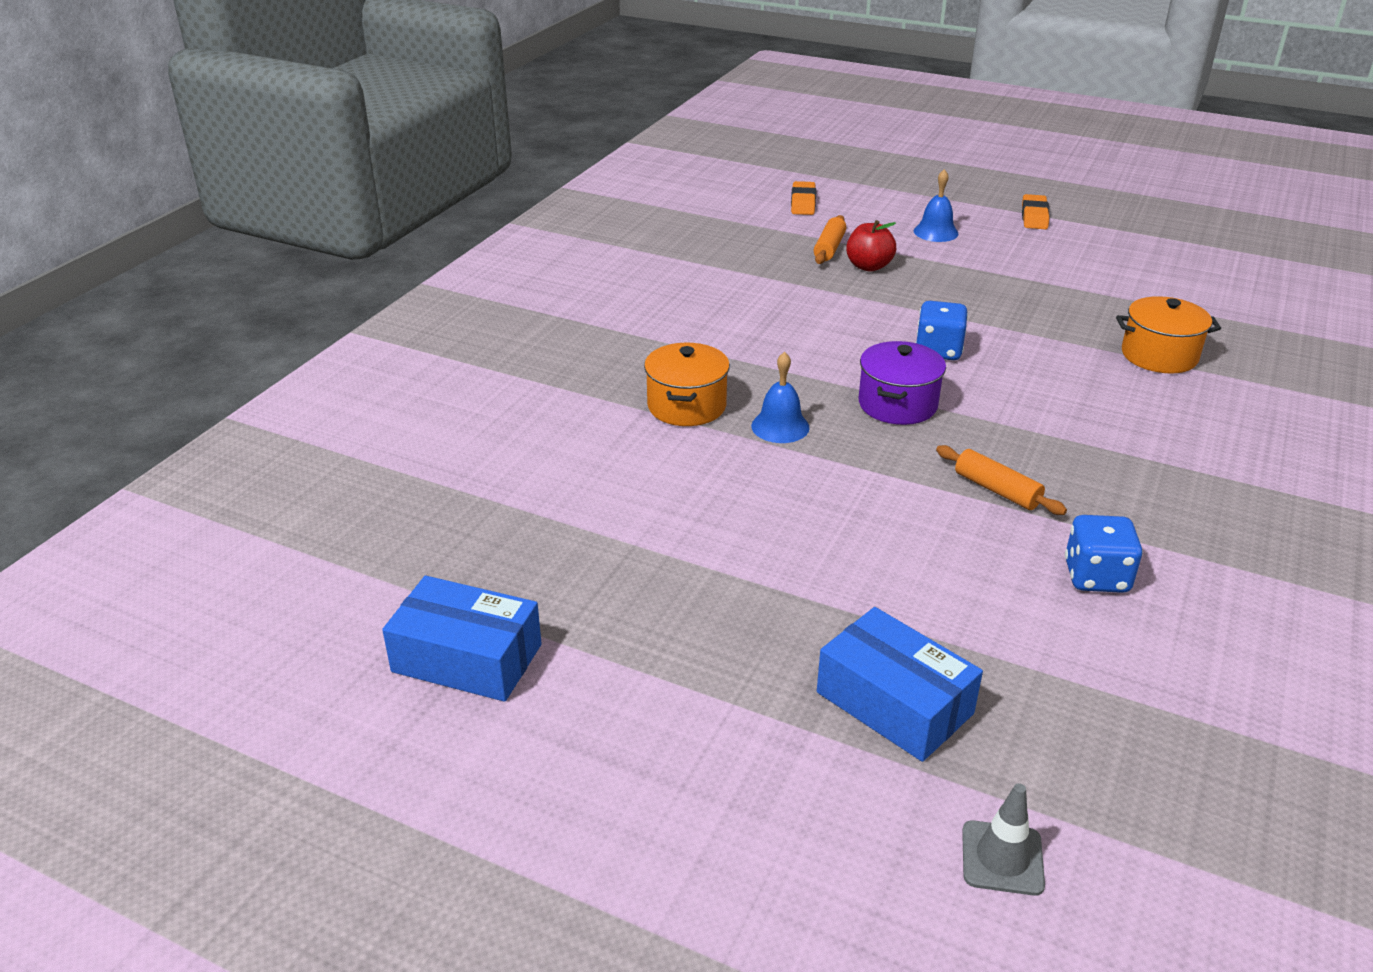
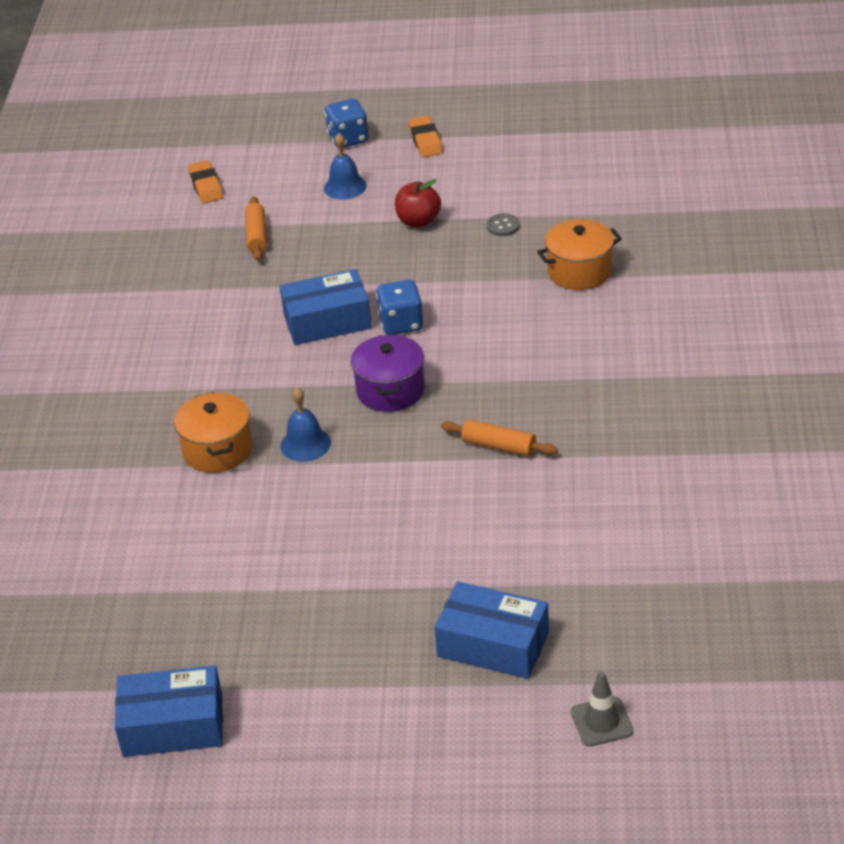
camera: 20 degrees left, 5 degrees up
(861, 329) = (327, 321): none -> blue box
(868, 266) = (302, 247): red apple -> red apple (418, 221)
(1087, 298) = (503, 226): none -> grey button
(1096, 577) = (595, 496): blue dice -> blue dice (348, 139)

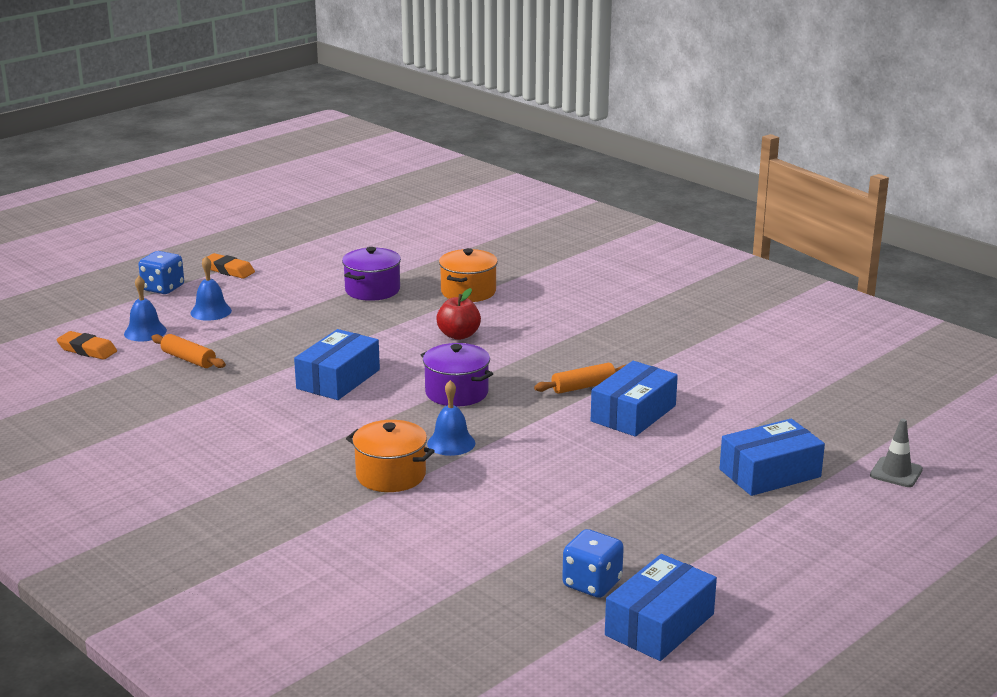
camera: 50 degrees left, 15 degrees down
(269, 186) = (145, 332): none -> blue bell
(401, 324) = (396, 359): blue dice -> blue dice (592, 584)
(418, 221) = (305, 308): red apple -> red apple (459, 335)
(490, 503) = (633, 413): none -> blue box
(503, 226) = (372, 290): grey button -> purple pot

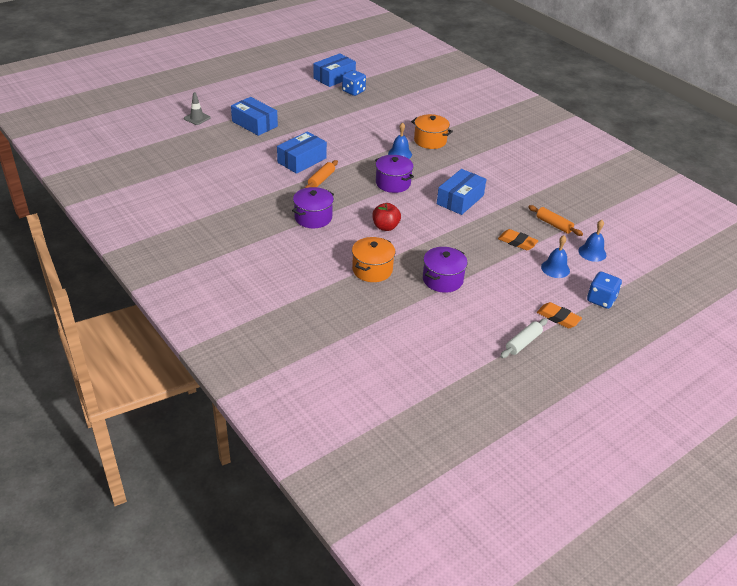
camera: 175 degrees left, 15 degrees up
(87, 350) = (621, 240): orange eraser -> orange eraser (517, 242)
(280, 250) = (523, 343): none -> white rolling pin
(572, 337) = (313, 217): none -> purple pot
(583, 387) = (321, 179): orange rolling pin -> orange rolling pin turned 45 degrees counterclockwise
(769, 473) = (254, 124): blue box -> blue box turned 60 degrees clockwise

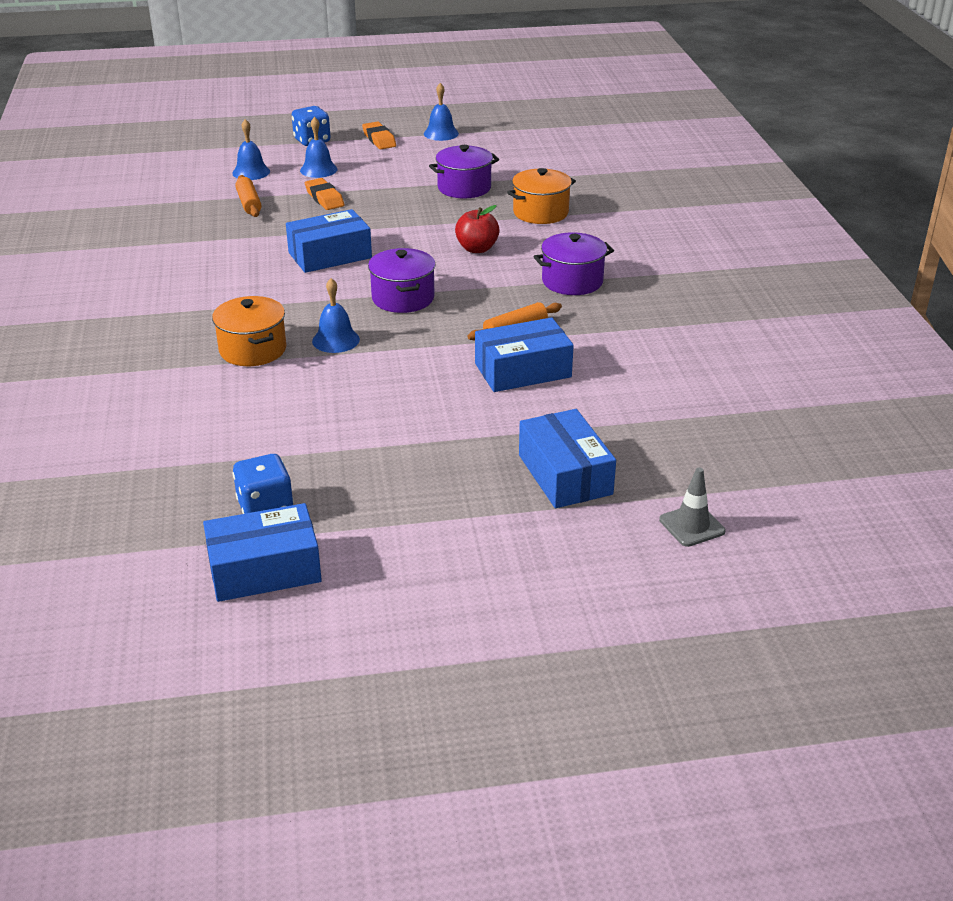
camera: 150 degrees left, 5 degrees down
(523, 343) = (441, 133): white rolling pin -> blue bell

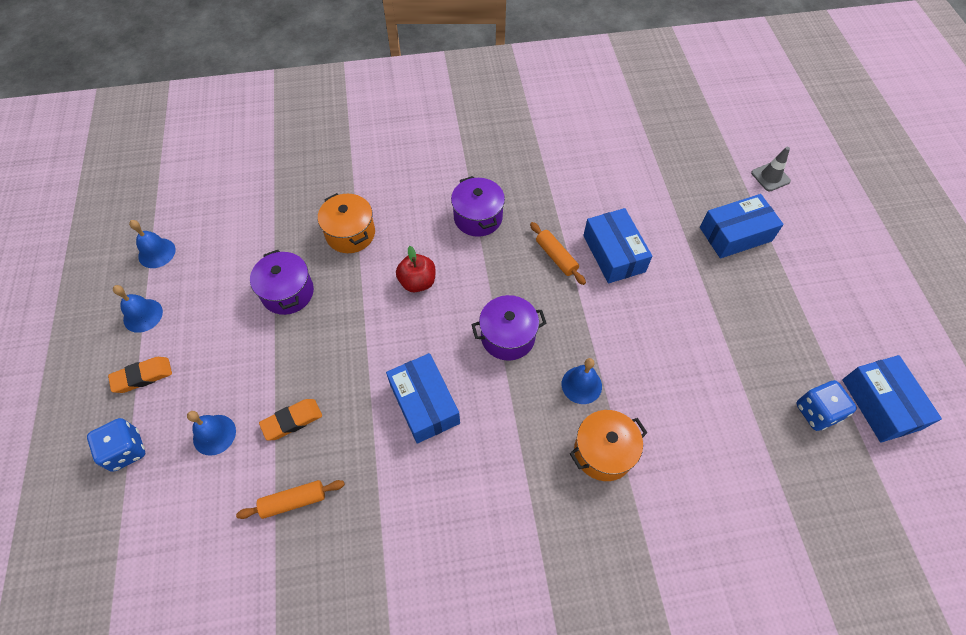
camera: 90 degrees left, 25 degrees up
(251, 172) = (205, 512): blue bell -> blue bell (157, 253)

